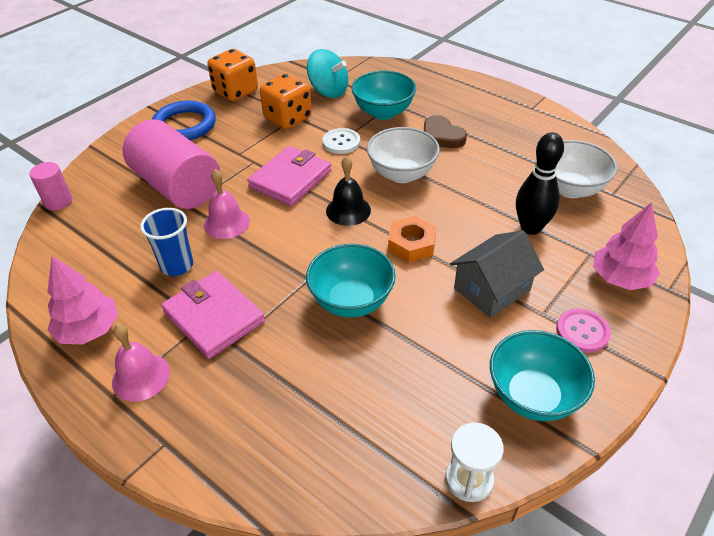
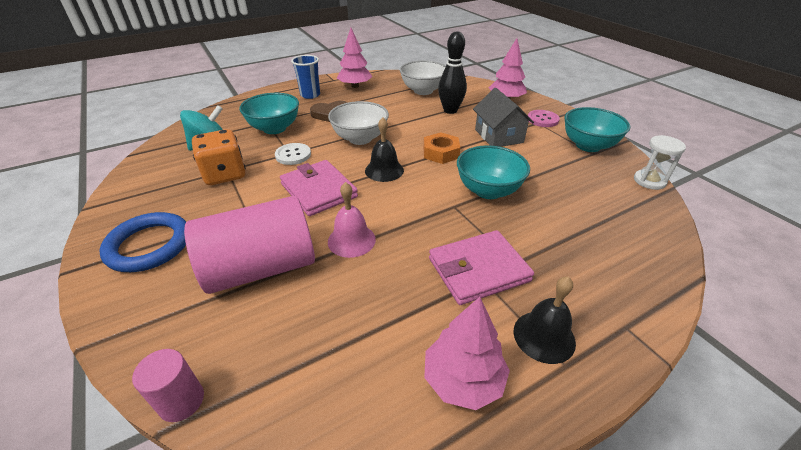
camera: 70 degrees left, 5 degrees down
(141, 377) = (544, 336): pink bell -> black bell
(177, 266) = (394, 286): blue cup -> blue cup (310, 95)
(235, 92) = (134, 197): orange dice -> none
(530, 129) = (355, 86): none -> pink tree

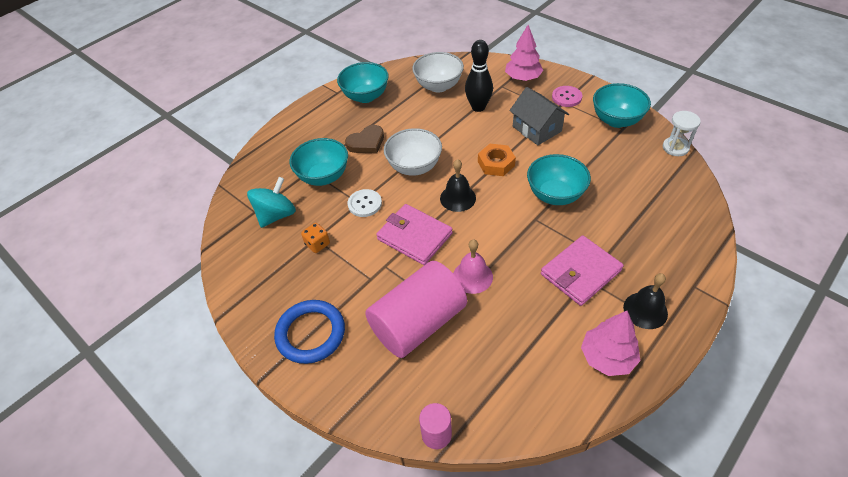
camera: 15 degrees left, 10 degrees up
(225, 174) = (317, 244): orange dice -> orange dice, size x0.54
(310, 95) = (327, 121): blue cup -> none
(355, 86) = (365, 96): pink tree -> turquoise bowl

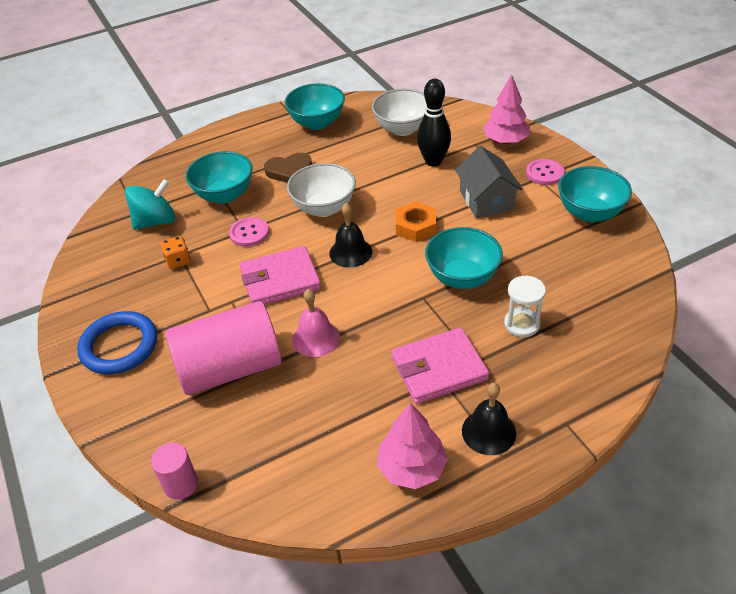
camera: 20 degrees right, 5 degrees down
(365, 204) = (249, 233): white button -> pink button
(414, 236) = (280, 280): pink wallet -> pink wallet turned 75 degrees counterclockwise
(675, 148) = (645, 261): white hourglass -> white hourglass (521, 324)

